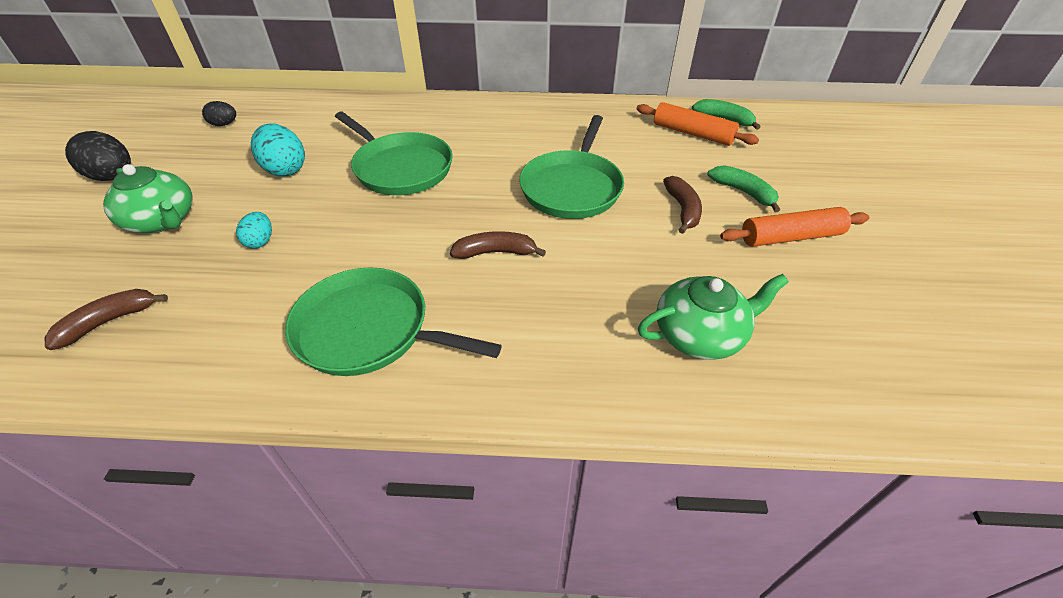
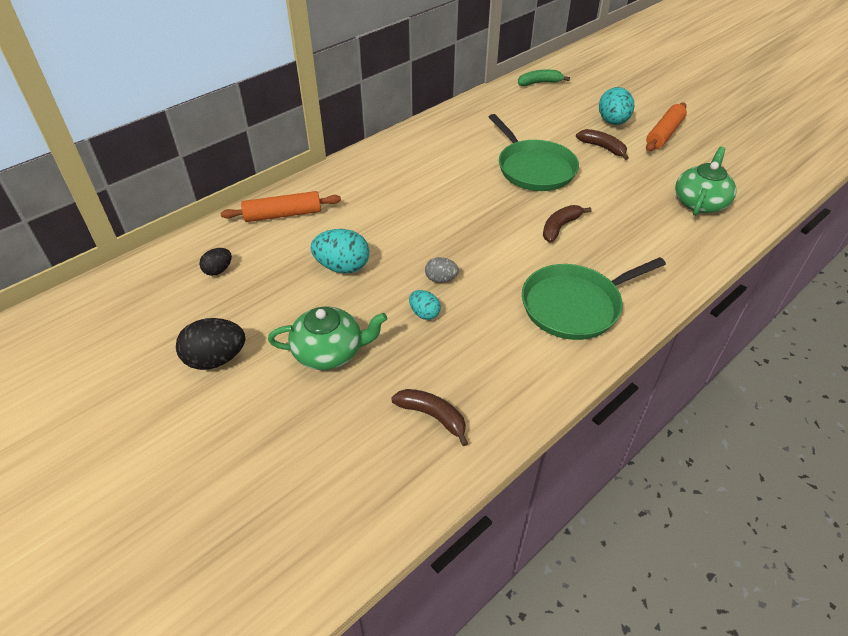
camera: 45 degrees left, 0 degrees up
(109, 322) = (432, 416): brown banana -> brown banana turned 120 degrees clockwise
(322, 225) = (441, 279): none -> grey egg
(400, 168) = (417, 217): green pan -> none
(692, 133) = (538, 100): orange rolling pin -> orange rolling pin (283, 215)
(743, 192) = (613, 122): green banana -> turquoise egg

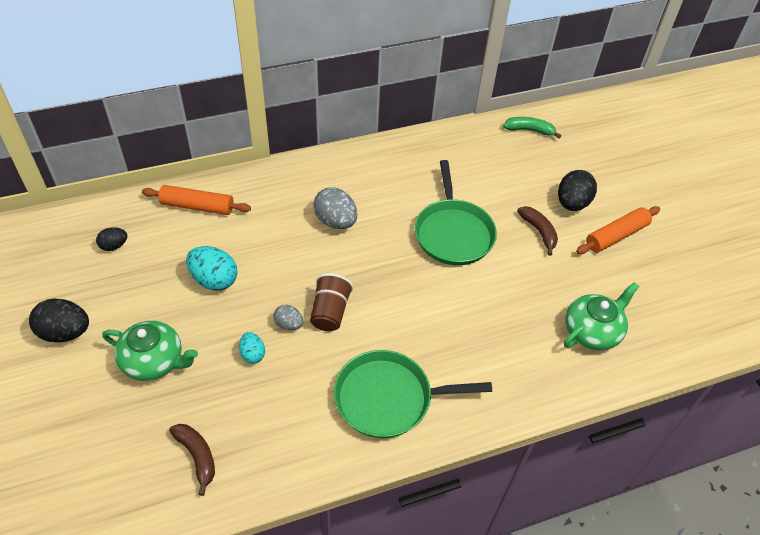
camera: 20 degrees right, 5 degrees up
(424, 189) = (335, 221): none -> grey egg
(472, 258) = (330, 312): none -> brown cup
(560, 227) = (433, 309): brown banana -> none
(613, 122) = (572, 203): turquoise egg -> black egg

